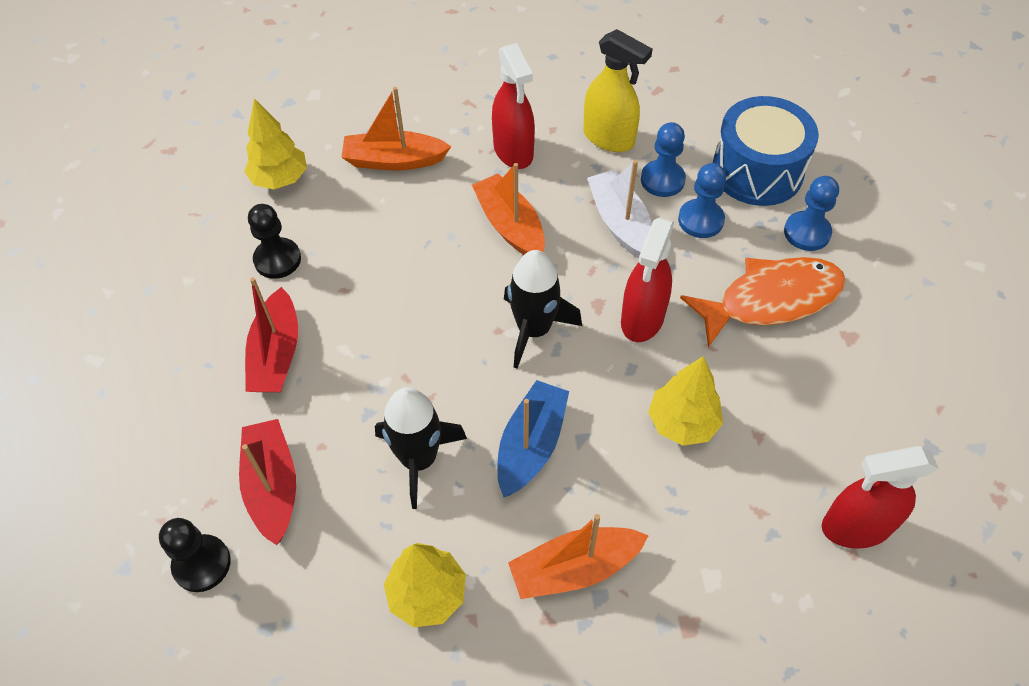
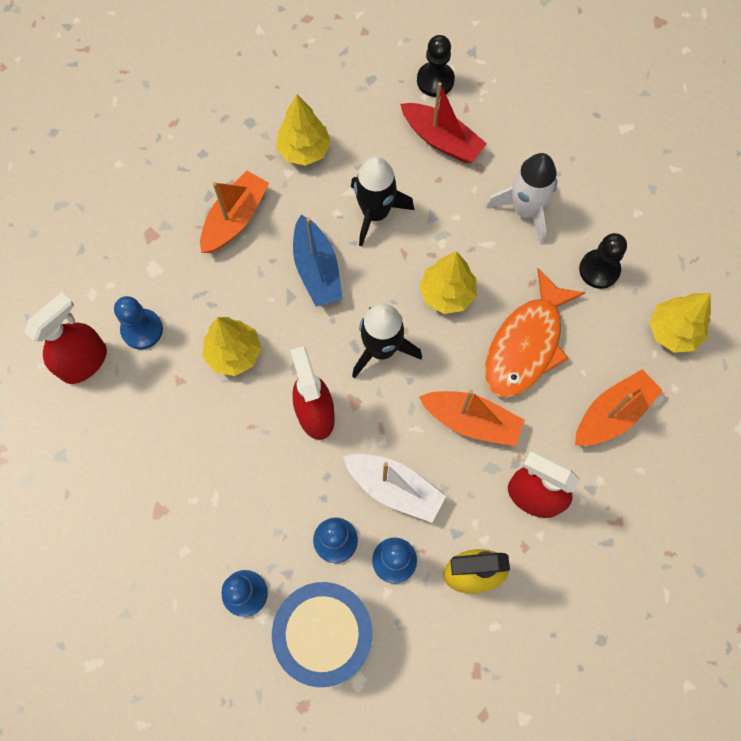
camera: 140 degrees right, 15 degrees up
(276, 354) = (525, 210): red boat -> white rocket
(428, 333) = (447, 294): none -> yellow tree
(768, 516) = (142, 330): none -> blue pawn
(771, 300) = (234, 501): orange fish -> orange fish (526, 345)

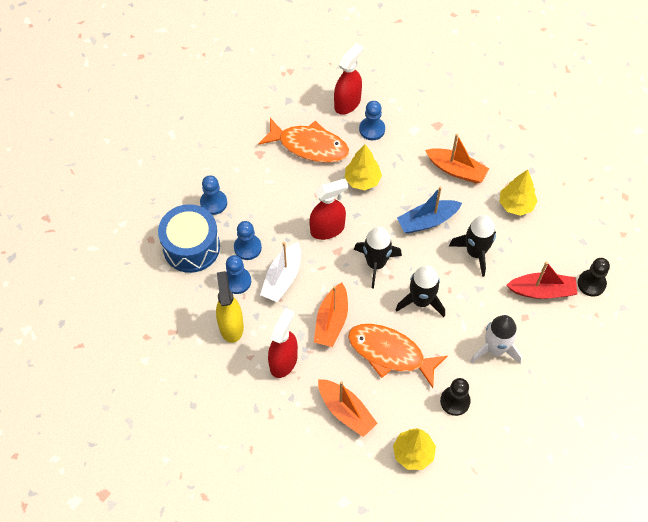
camera: 85 degrees right, 10 degrees down
(84, 362) = (347, 103): red spray bottle -> red spray bottle turned 90 degrees counterclockwise
(157, 429) = (309, 146): none -> orange fish
(441, 140) = (542, 291): red boat -> red boat turned 120 degrees counterclockwise
(447, 294) = (421, 301): yellow tree -> black rocket

